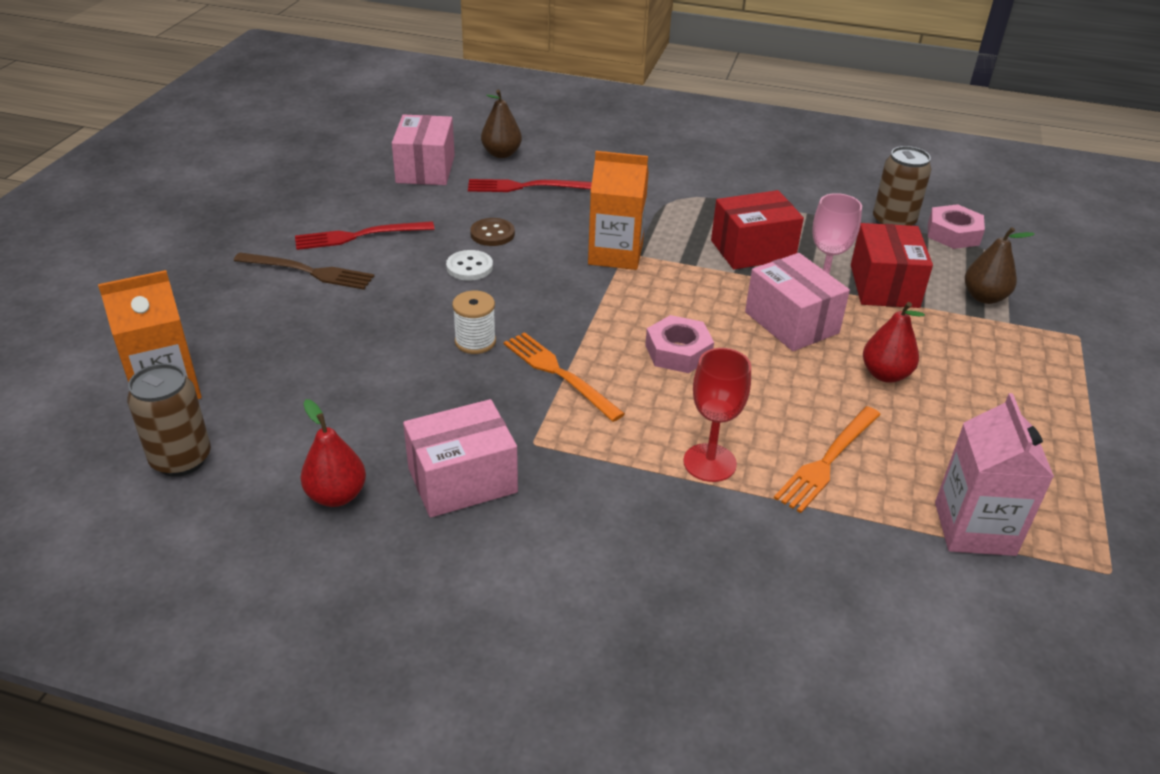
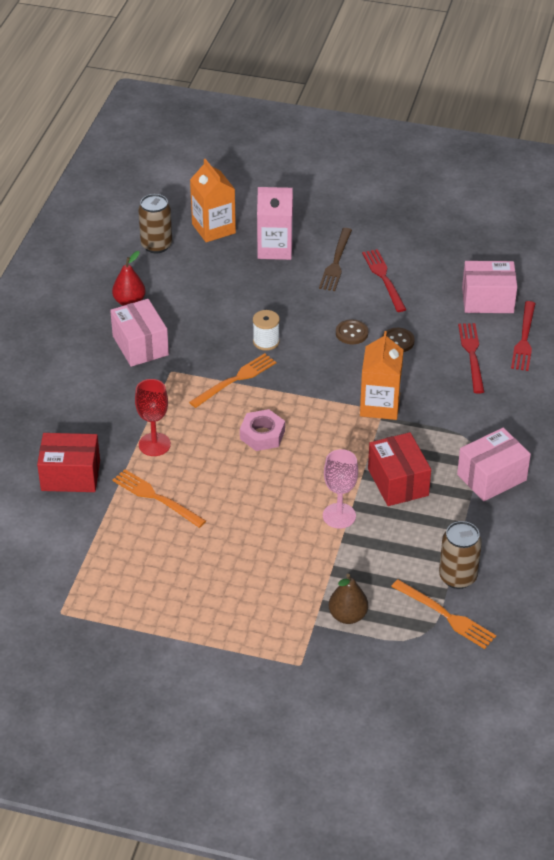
camera: 90 degrees right, 5 degrees up
(469, 267) = (351, 333): white button -> brown button
(501, 154) = (524, 339): brown pear -> red fork
(791, 322) = (301, 495): pink box -> pink box (491, 477)
(884, 286) = (356, 555): red box -> red box (70, 475)
(885, 374) = (244, 538): red pear -> none
(953, 234) = (446, 616): pink nut -> orange fork
(974, 528) = (97, 557): pink carton -> pink carton (275, 248)

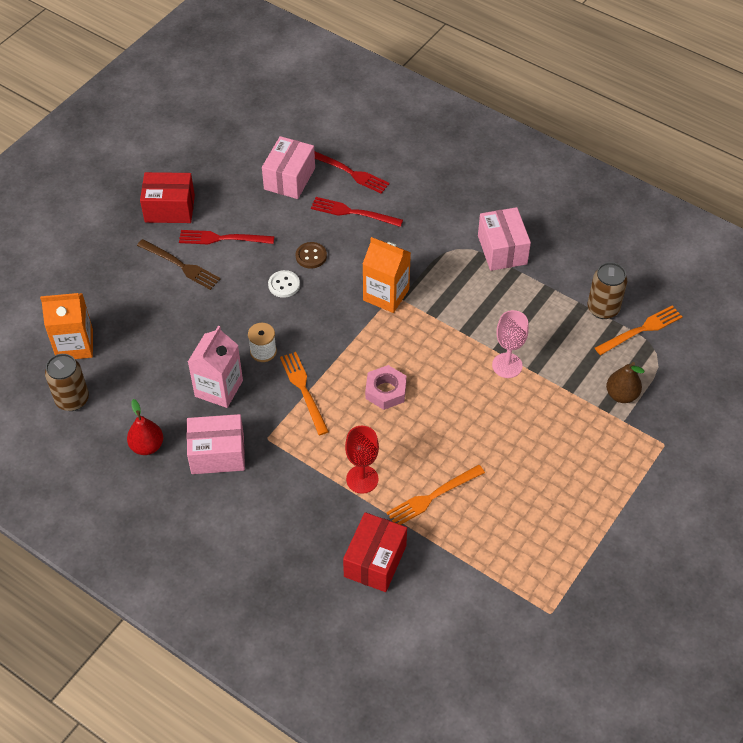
camera: 70 degrees left, 10 degrees up
(275, 248) = (134, 305): pink carton -> pink carton (219, 388)
(351, 333) = (284, 285): brown button -> white button
(398, 482) = (483, 312): red box -> red box (169, 209)

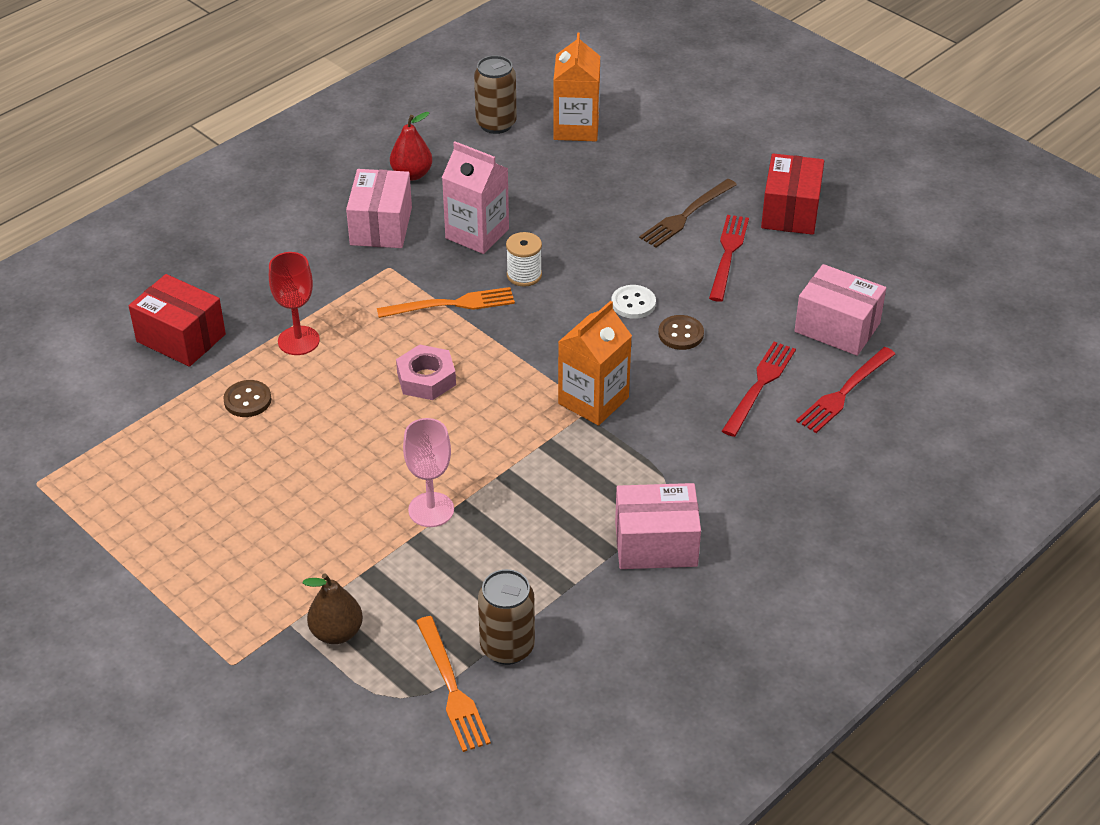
camera: 100 degrees right, 10 degrees down
(432, 496) = (247, 400): orange fork -> brown button

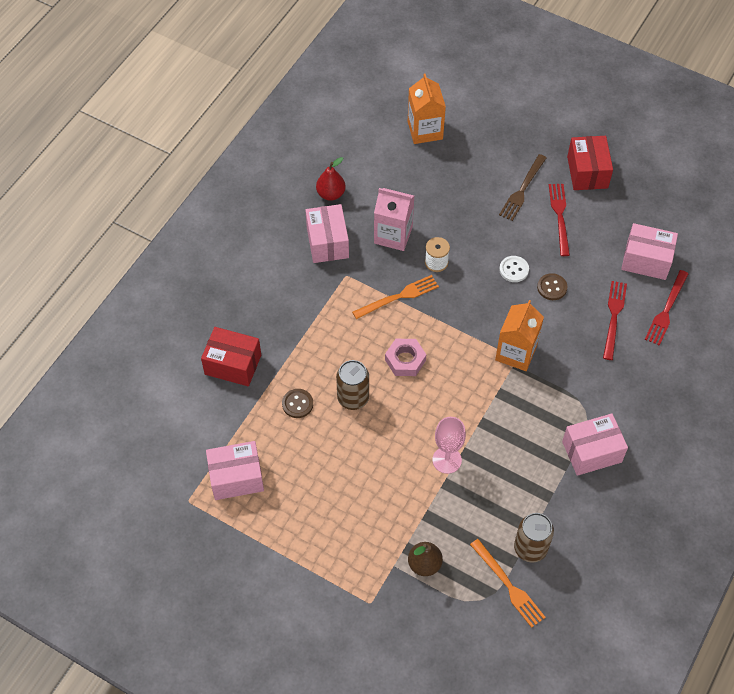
camera: 15 degrees left, 15 degrees up
(117, 469) = (236, 477): none -> pink box
(298, 341) = (311, 349): red goblet -> none
(496, 124) = (370, 138): brown can -> brown can (353, 398)

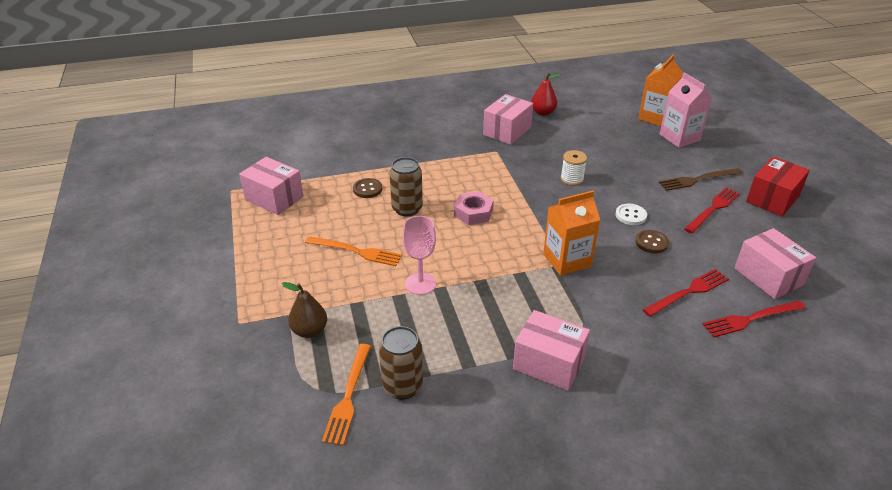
camera: 45 degrees right, 20 degrees down
(233, 364) = (360, 149): red box -> none
(393, 235) = (559, 150): pink carton -> pink carton (679, 137)
(398, 297) = (517, 180): orange fork -> orange fork (356, 251)

